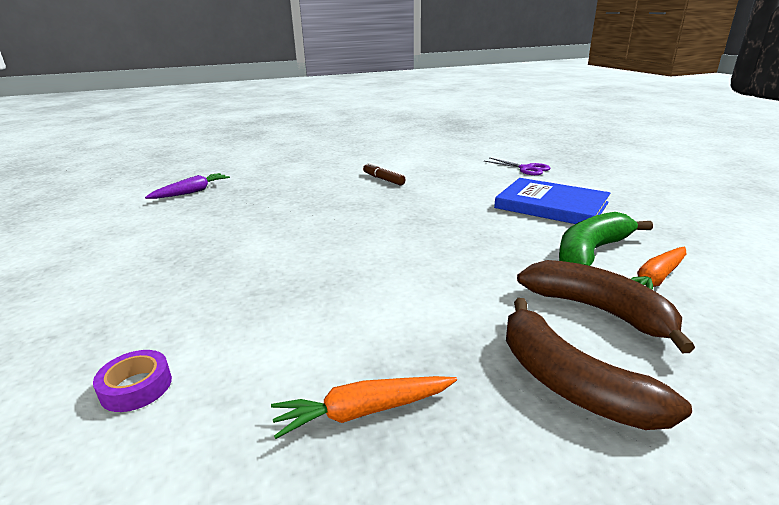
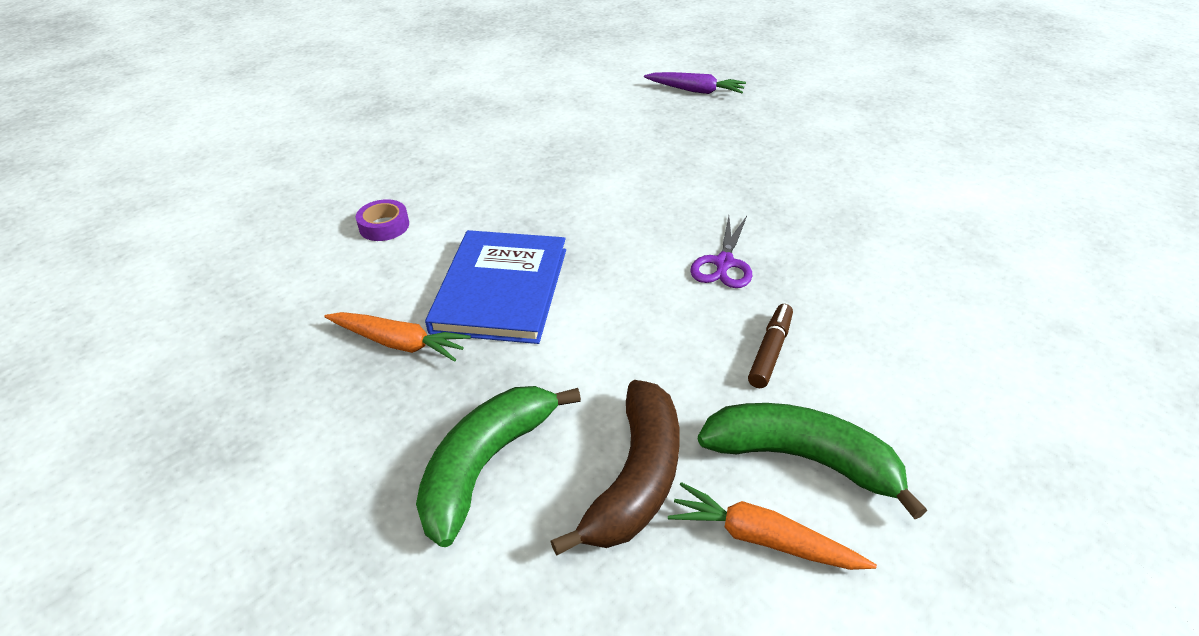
camera: 65 degrees right, 15 degrees up
(364, 411) = (398, 343): orange carrot -> orange carrot turned 150 degrees clockwise
(383, 179) = (877, 199): brown marker -> brown marker (770, 351)
(526, 169) = (1110, 332): purple scissors -> purple scissors (724, 263)
(551, 205) = (950, 392): blue book -> blue book (501, 290)
(569, 382) = (486, 465): brown banana -> green banana

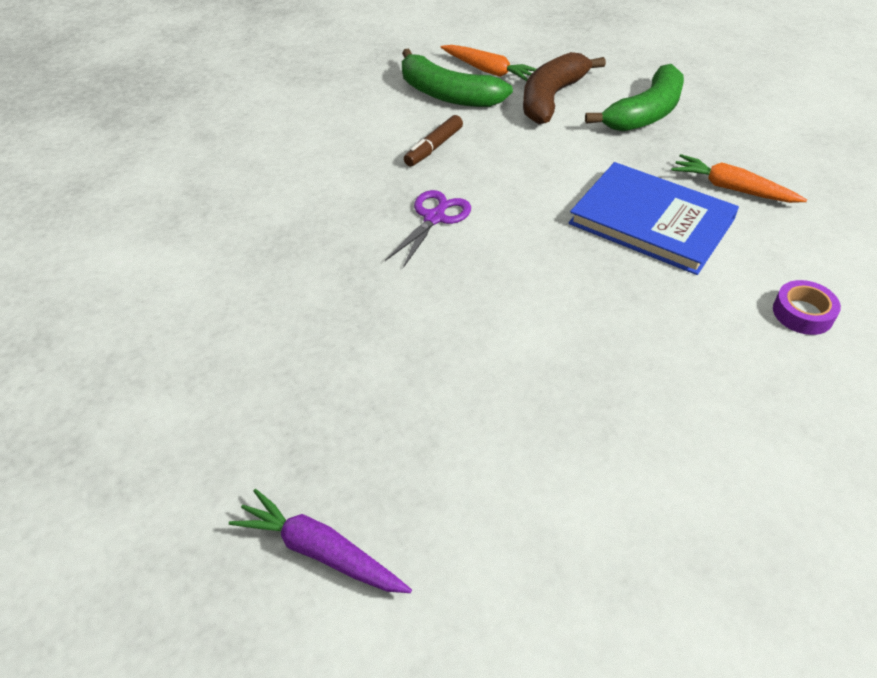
camera: 170 degrees left, 5 degrees up
(501, 290) = (651, 221): blue book -> blue book turned 75 degrees counterclockwise

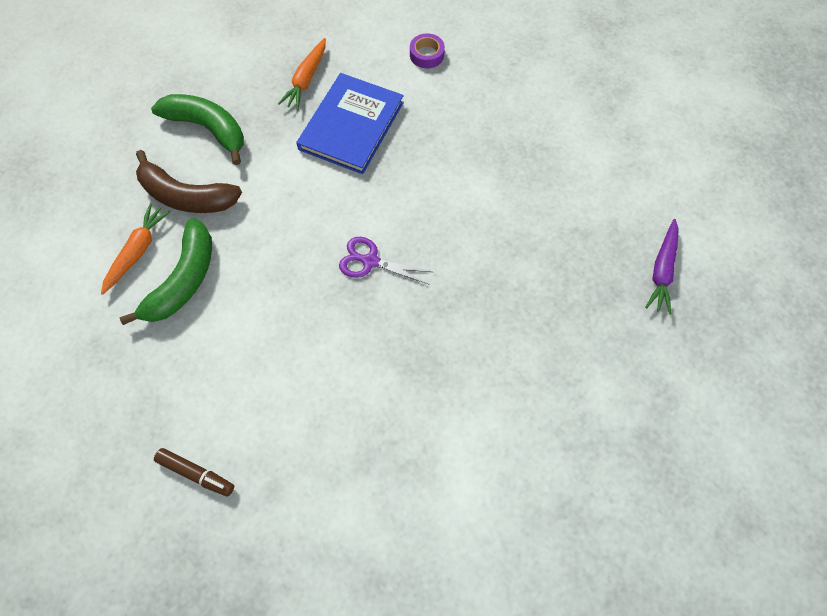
camera: 100 degrees left, 20 degrees up
(433, 147) = (273, 277): brown marker -> brown marker (196, 473)

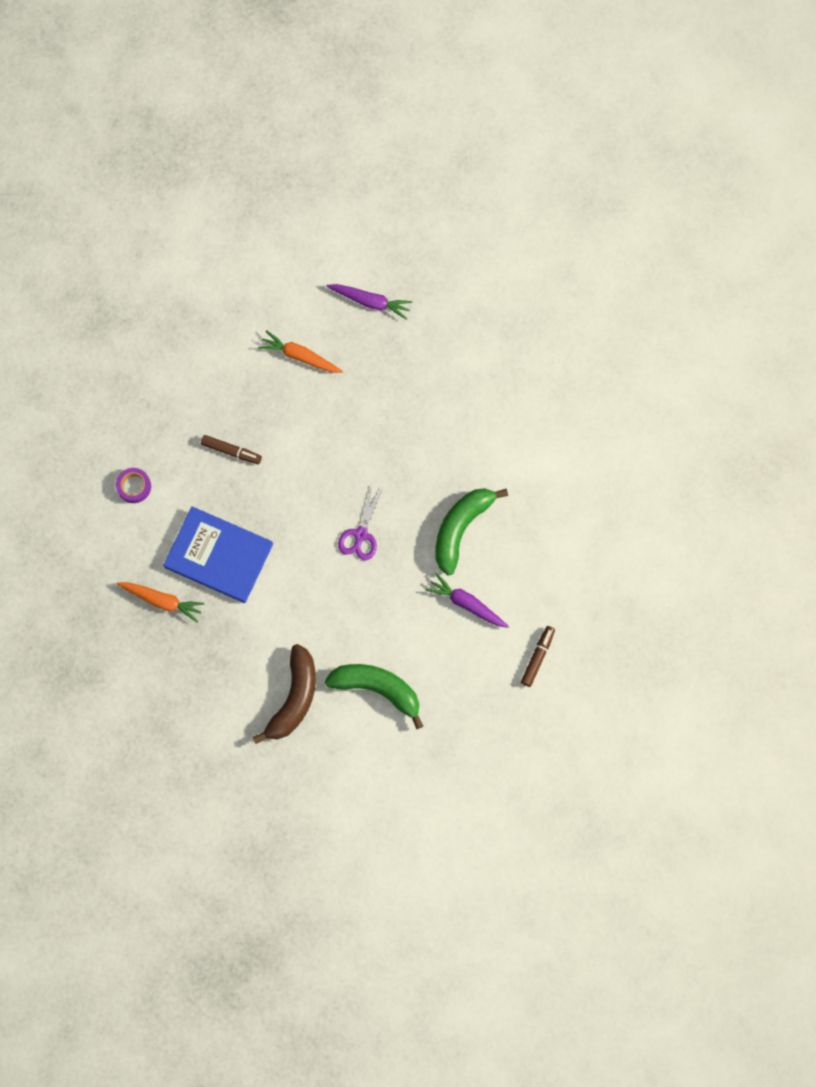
camera: 90 degrees left, 10 degrees up
(138, 251) = (350, 732): orange carrot -> orange carrot (300, 356)
(208, 129) = (219, 688): green banana -> green banana (461, 528)
(277, 382) = (467, 604): none -> purple carrot
(467, 135) = (231, 451): none -> brown marker

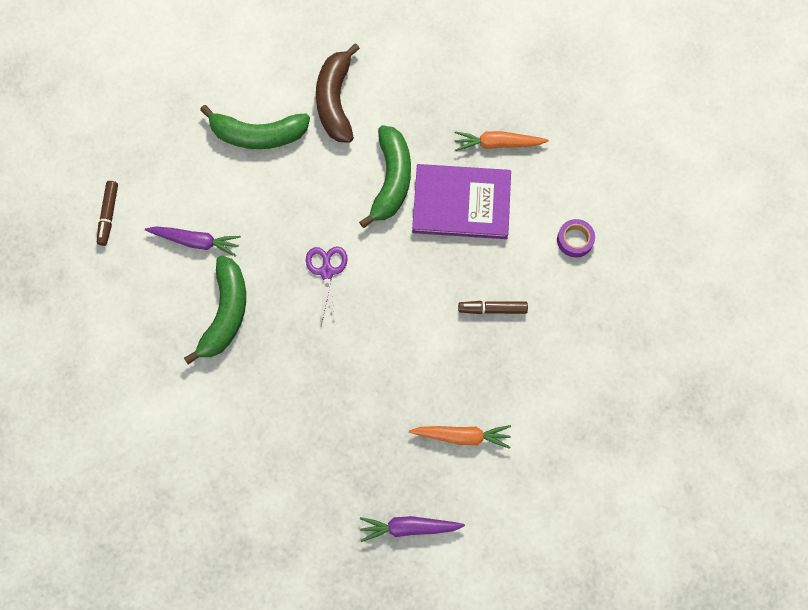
camera: 160 degrees right, 5 degrees down
(218, 555) = (461, 203): blue book -> purple book
(272, 600) = (391, 180): none -> green banana

